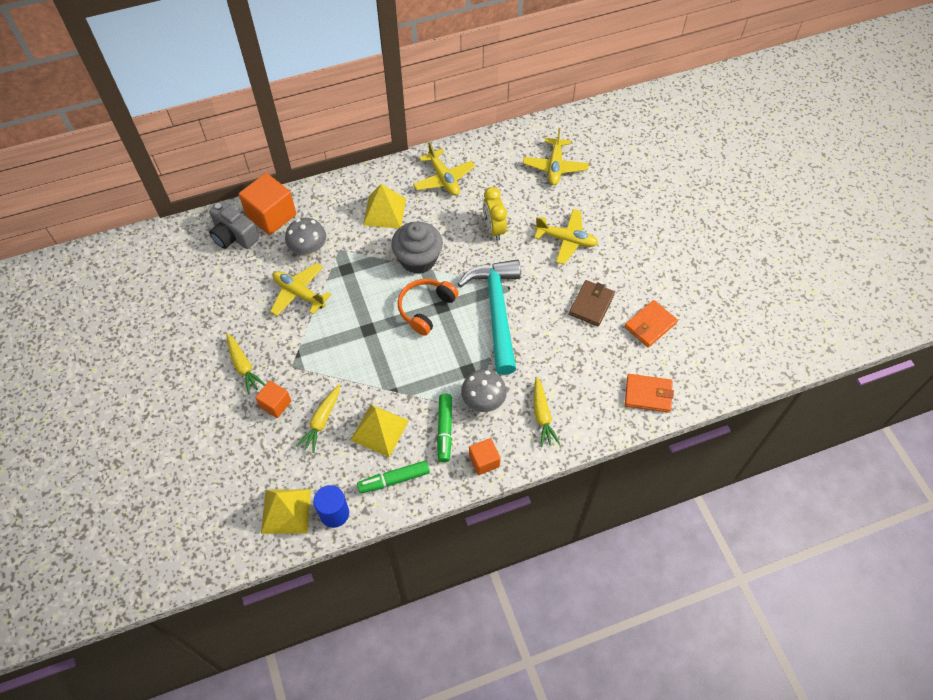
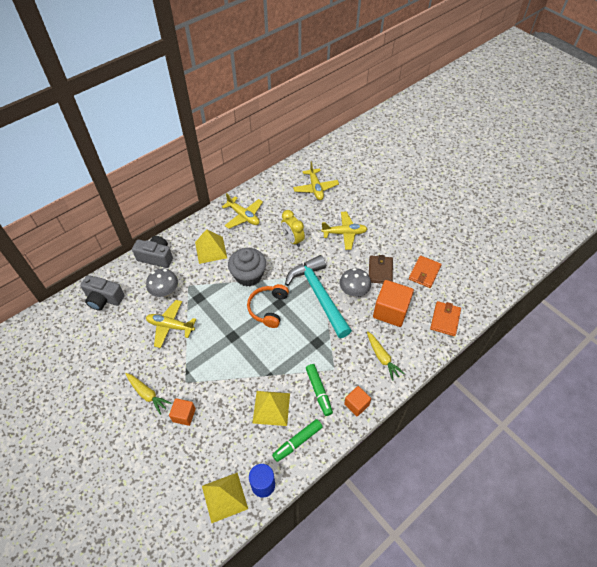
camera: 20 degrees left, 5 degrees down
(271, 215) = (127, 276): orange cube -> orange cube (390, 311)
(314, 201) = (156, 257): none -> grey camera
(321, 421) = (225, 416): yellow carrot -> none
(483, 401) = (337, 361): grey mushroom -> grey mushroom (353, 291)
(648, 394) = (445, 319): orange wallet -> orange wallet turned 60 degrees counterclockwise

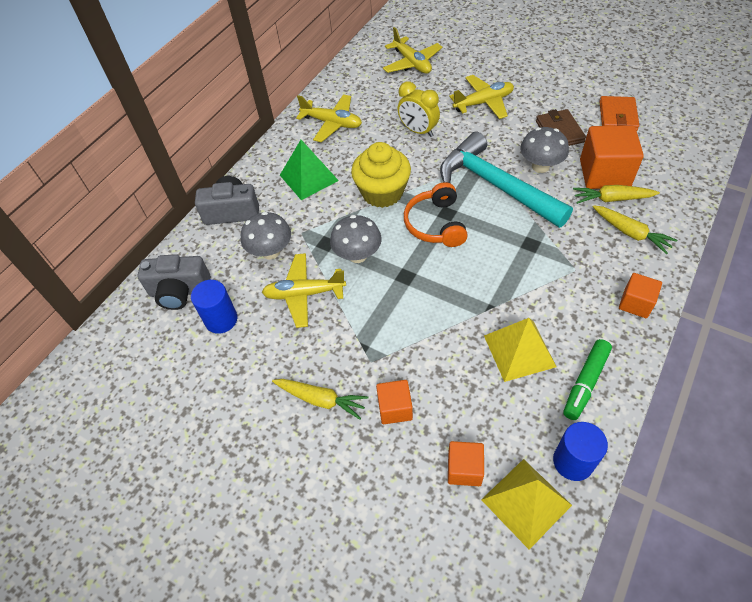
camera: 15 degrees left, 0 degrees up
(118, 325) = (221, 320): none -> blue cylinder
(202, 465) = (464, 469): none -> orange cube
(211, 250) = (309, 178): yellow pyramid -> green pyramid
(212, 312) = (357, 255): none -> grey mushroom
(248, 275) = (382, 192): grey cupcake -> yellow cupcake
(318, 391) = (573, 305): green marker -> none
(384, 330) = (612, 199): none -> yellow carrot
(445, 319) = (680, 161): orange wallet -> none

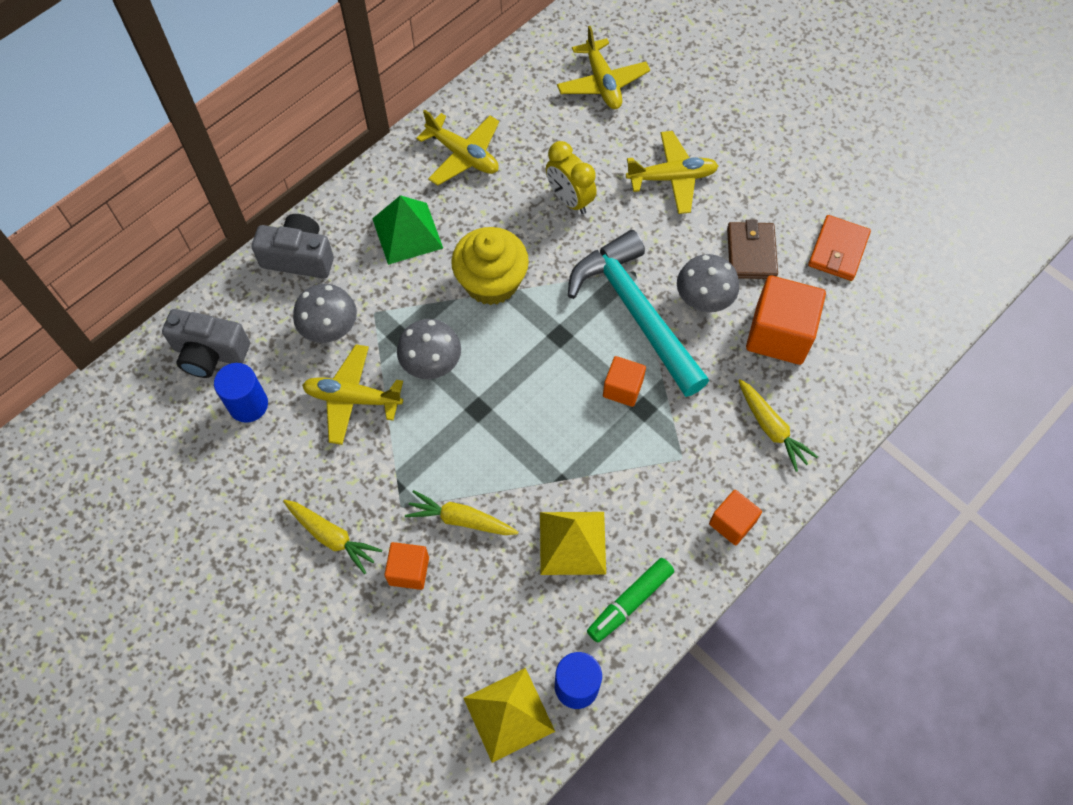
camera: 10 degrees right, 10 degrees up
(436, 224) = (540, 347): orange headphones -> none
(464, 469) = (458, 660): orange cube -> orange cube (622, 388)
(612, 199) = (771, 374): yellow carrot -> yellow carrot (461, 519)

